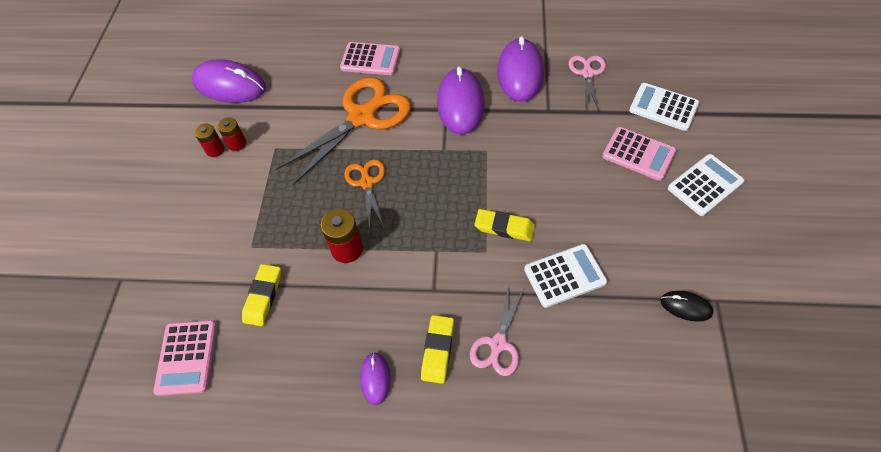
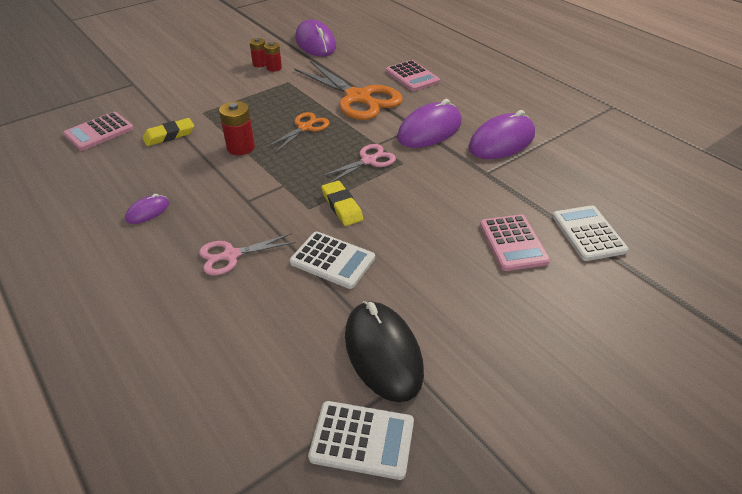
camera: 45 degrees right, 15 degrees down
(362, 116) = (359, 98): orange scissors -> orange scissors turned 45 degrees clockwise
(438, 350) = (197, 228): yellow eraser -> none
(587, 73) = (556, 173): pink scissors -> pink scissors (369, 160)
(685, 307) = (383, 353): black mouse -> black mouse, size x2.04
(705, 185) = (537, 302): white calculator -> white calculator (362, 440)

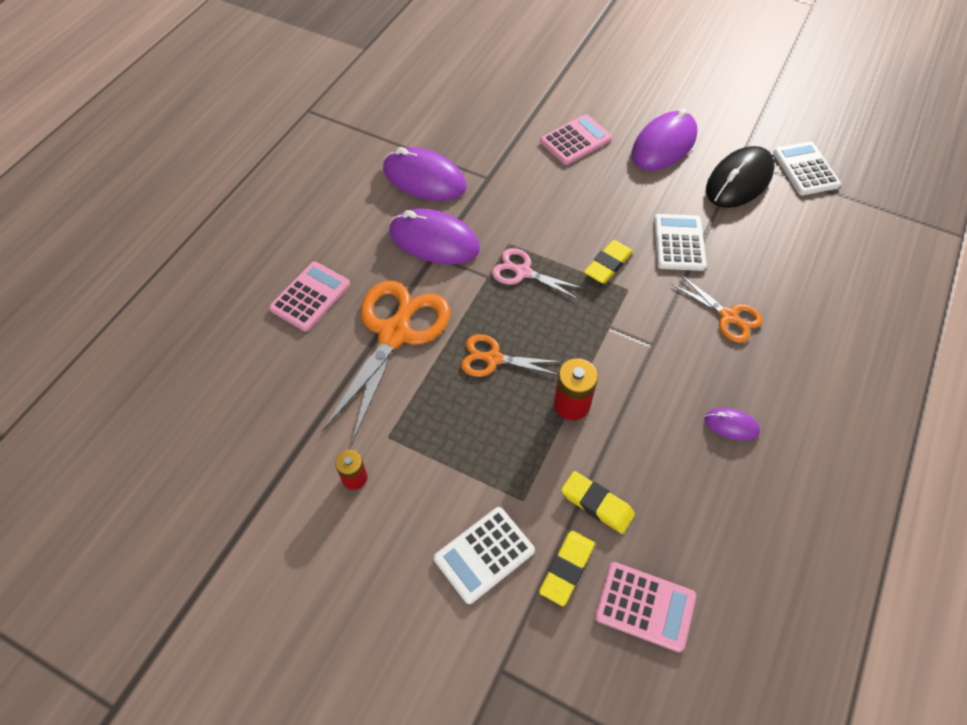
camera: 115 degrees left, 15 degrees up
(150, 114) = (566, 569): none -> yellow eraser
(230, 256) = (729, 317): pink scissors -> orange scissors
(260, 64) = (349, 507): red battery -> none
(315, 43) = (243, 462): purple mouse -> purple mouse (664, 145)
(588, 233) = (533, 102): white calculator -> white calculator (484, 554)

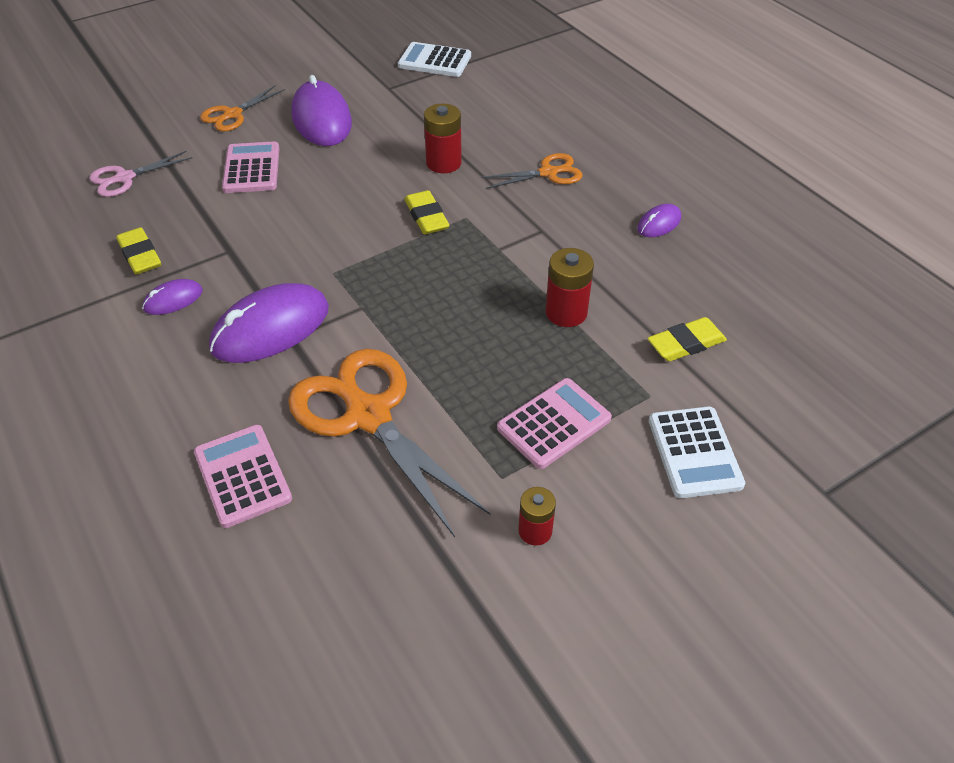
camera: 60 degrees left, 10 degrees down
(424, 178) = (173, 300): purple mouse -> purple mouse, size x0.49
(492, 358) = (468, 347): orange scissors -> orange scissors (232, 115)
(522, 272) = (379, 278): pink scissors -> pink scissors (124, 178)
(566, 569) = (742, 395): yellow eraser -> yellow eraser (140, 255)
(644, 606) = (805, 358): pink calculator -> pink calculator (554, 423)
(679, 243) = (443, 163): white calculator -> red battery
(739, 181) = (410, 99): black mouse -> none

